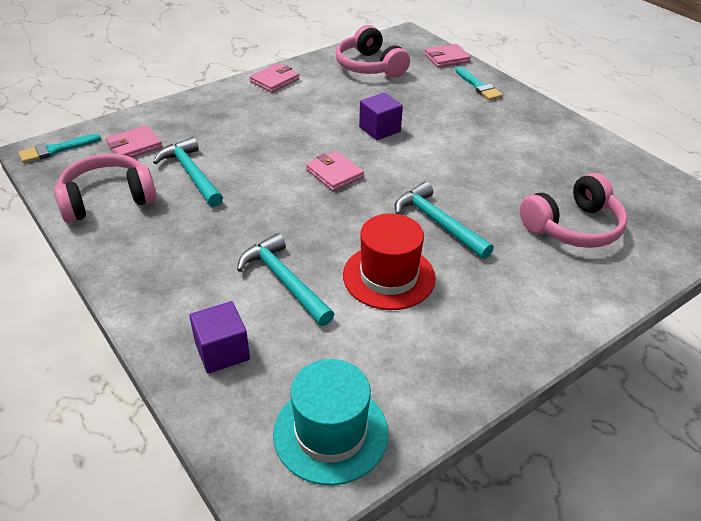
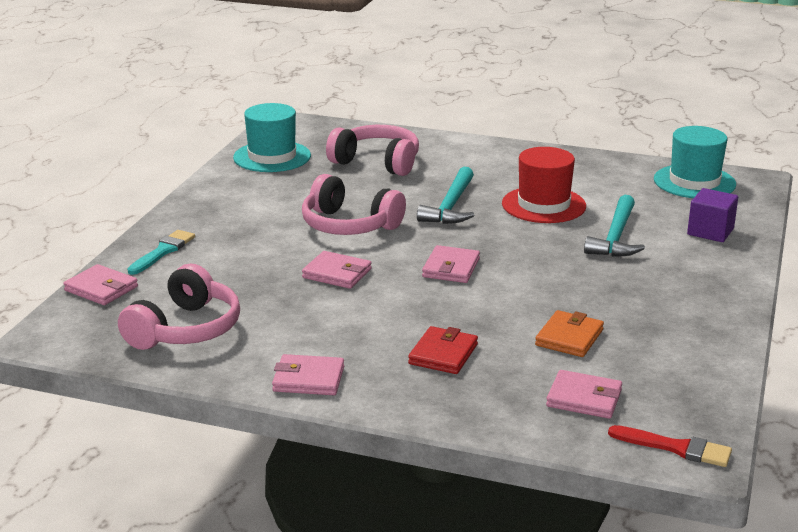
camera: 125 degrees left, 15 degrees down
(56, 150) = (676, 448): turquoise brush -> red brush
(107, 199) = (679, 361): pink headphones -> pink headphones (349, 225)
(191, 174) = (569, 337): turquoise hammer -> orange wallet
(240, 124) = (443, 354): none -> red wallet
(379, 129) = (337, 273): purple cube -> pink wallet
(628, 178) = (272, 157): none -> turquoise hat

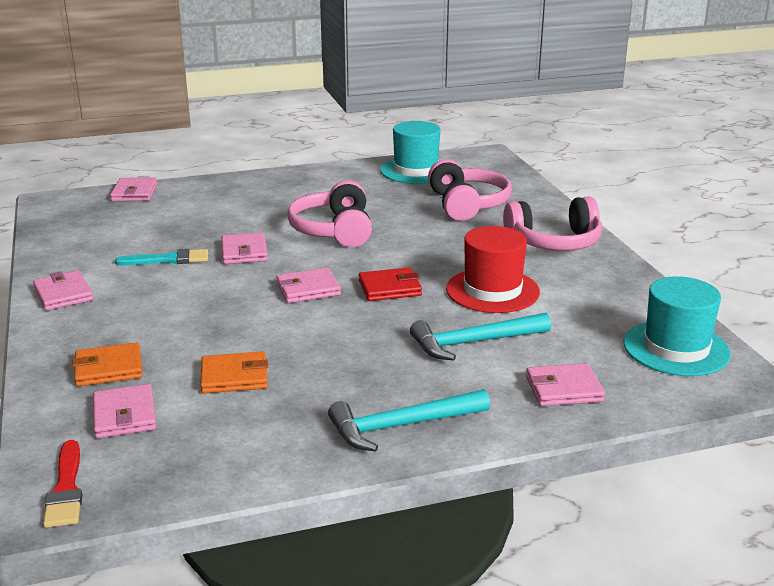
camera: 55 degrees right, 0 degrees up
(163, 251) = (210, 191): turquoise brush -> turquoise brush (168, 260)
(185, 329) = (101, 233): pink headphones -> pink headphones (554, 242)
(443, 354) = (149, 331): red wallet -> red wallet (390, 288)
(450, 206) = (427, 255): turquoise hammer -> turquoise hammer (401, 426)
(493, 388) = (108, 369): none -> orange wallet
(710, 231) = (564, 389): purple cube -> pink wallet

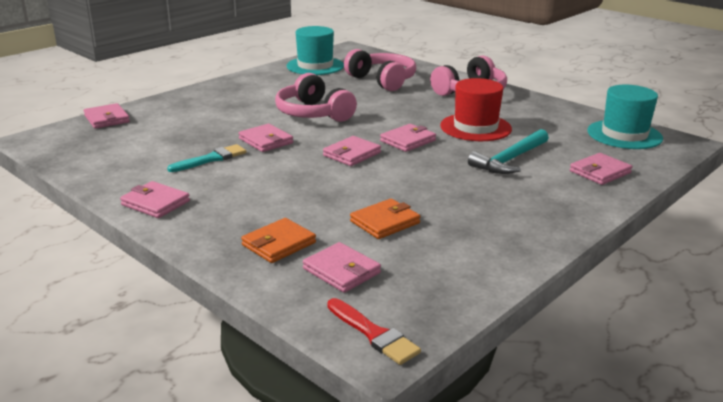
camera: 30 degrees left, 0 degrees up
(390, 288) = (408, 141): red wallet -> pink wallet
(401, 426) = (540, 219): turquoise hammer -> none

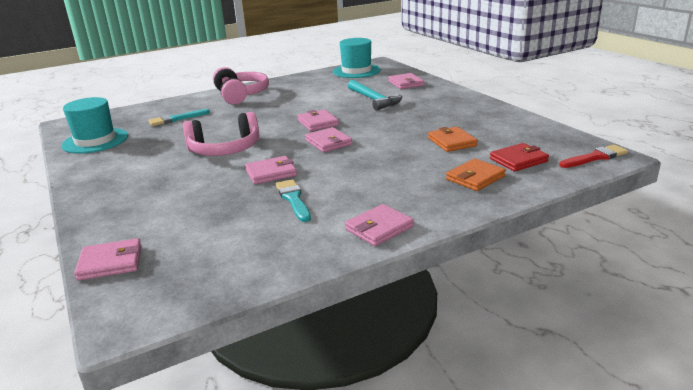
camera: 70 degrees left, 0 degrees up
(278, 244) = (475, 178): orange wallet -> orange wallet turned 75 degrees clockwise
(341, 271) = (518, 160): pink wallet -> red wallet
(382, 80) = (176, 119): pink headphones -> turquoise brush
(475, 127) = (311, 102): red hat -> none

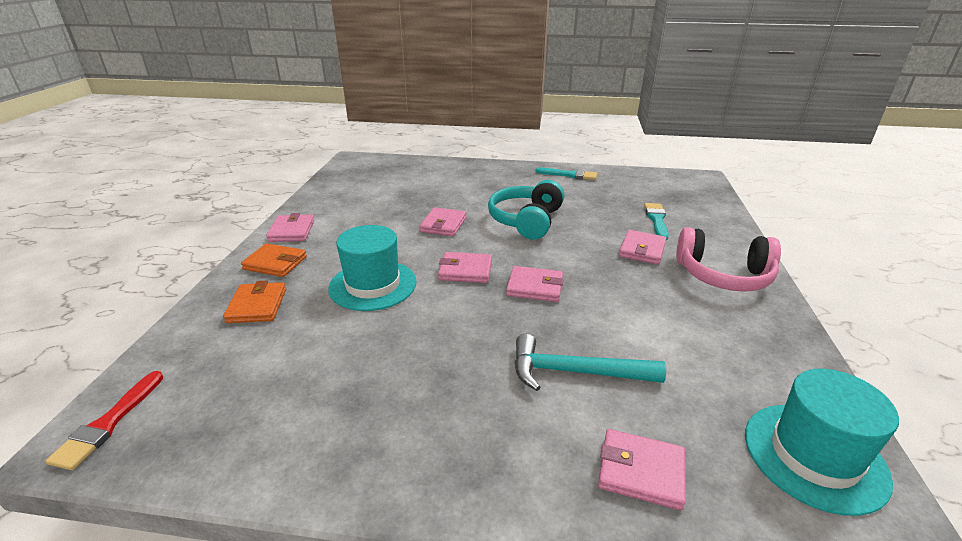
camera: 125 degrees right, 5 degrees up
(95, 141) = (630, 181): turquoise hat -> turquoise hat (373, 285)
(110, 262) = (409, 163): pink wallet -> pink wallet (642, 250)
(225, 150) = (526, 221): pink headphones -> turquoise headphones
(293, 199) = (385, 219): turquoise brush -> turquoise brush (569, 175)
(452, 142) = (337, 344): orange wallet -> orange wallet (275, 263)
(518, 160) = (223, 357): red wallet -> none

